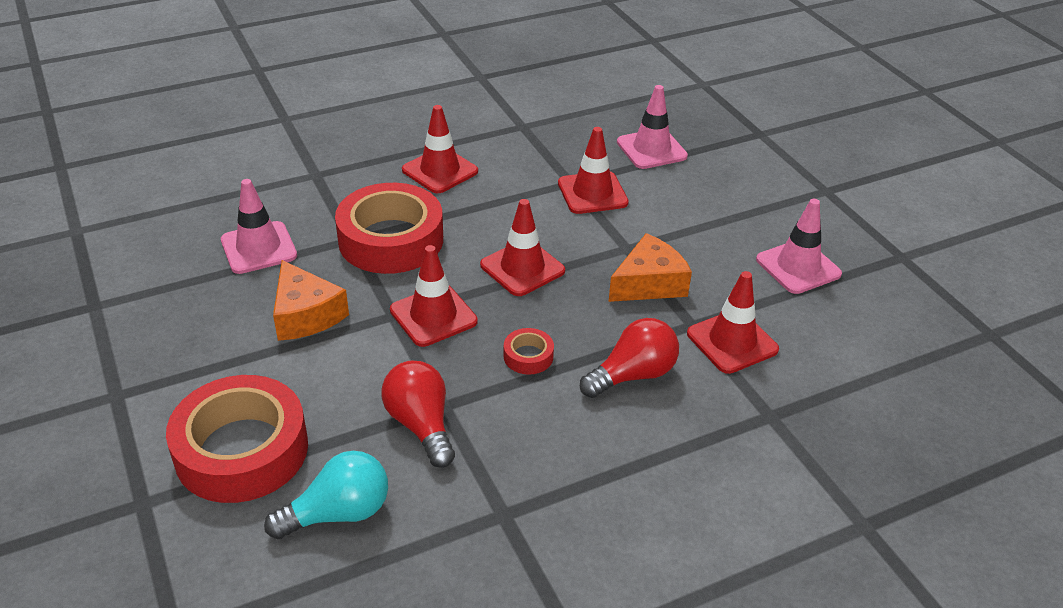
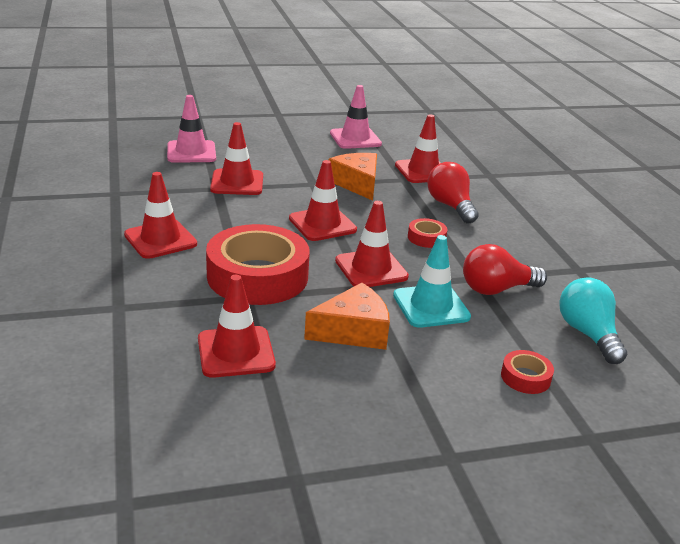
camera: 80 degrees left, 10 degrees down
(242, 450) = (525, 377): red tape -> red tape, size x0.42
(259, 248) = (236, 352): pink traffic cone -> red traffic cone
(367, 369) = (431, 306): none -> turquoise traffic cone

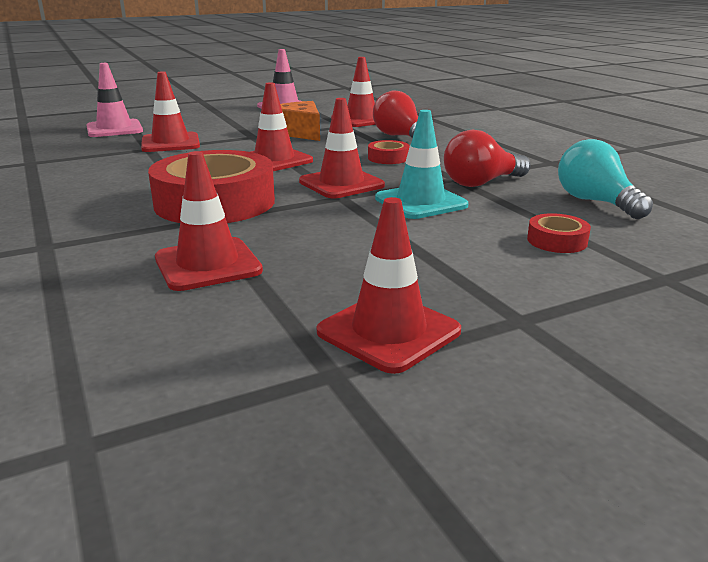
camera: 10 degrees left, 5 degrees down
(160, 239) = (91, 188): red traffic cone -> red traffic cone (388, 331)
(353, 331) = (344, 230): orange cheese -> none

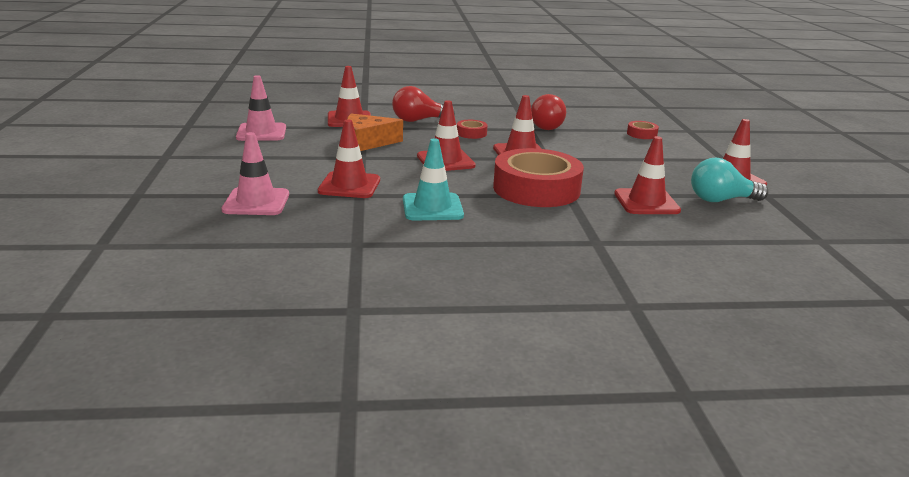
camera: 70 degrees left, 0 degrees up
(420, 202) = (570, 144): turquoise traffic cone -> turquoise traffic cone (432, 207)
(595, 202) = (592, 115): turquoise light bulb -> turquoise light bulb (721, 200)

